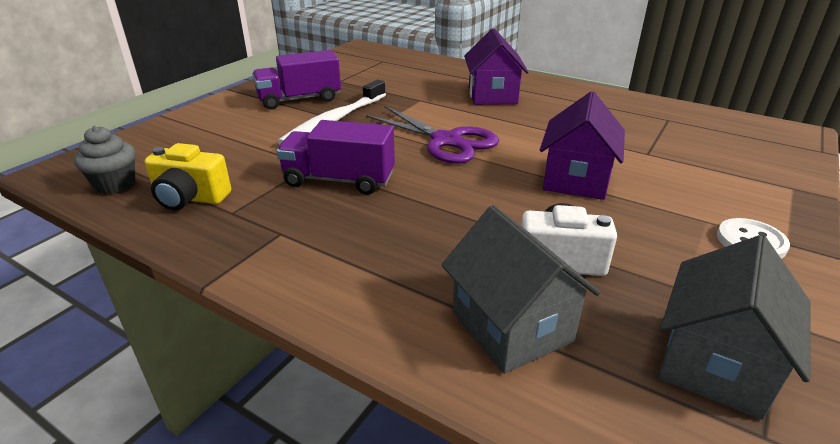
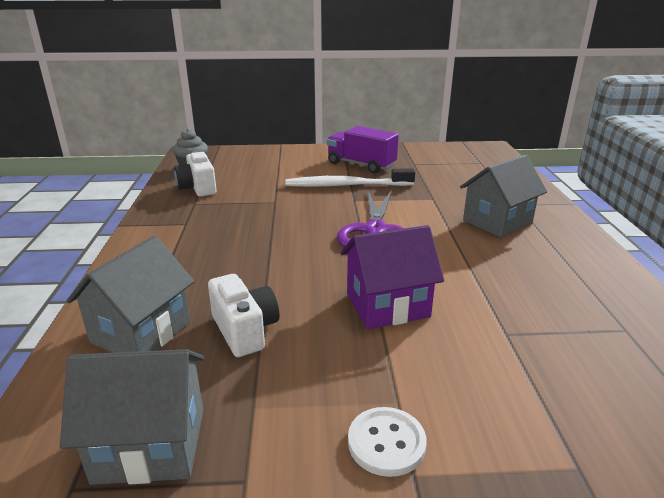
camera: 55 degrees right, 5 degrees down
(190, 198) = (198, 188): yellow camera -> white camera
(339, 180) = (265, 216): purple truck -> none
(492, 95) = (497, 222): purple house -> grey house

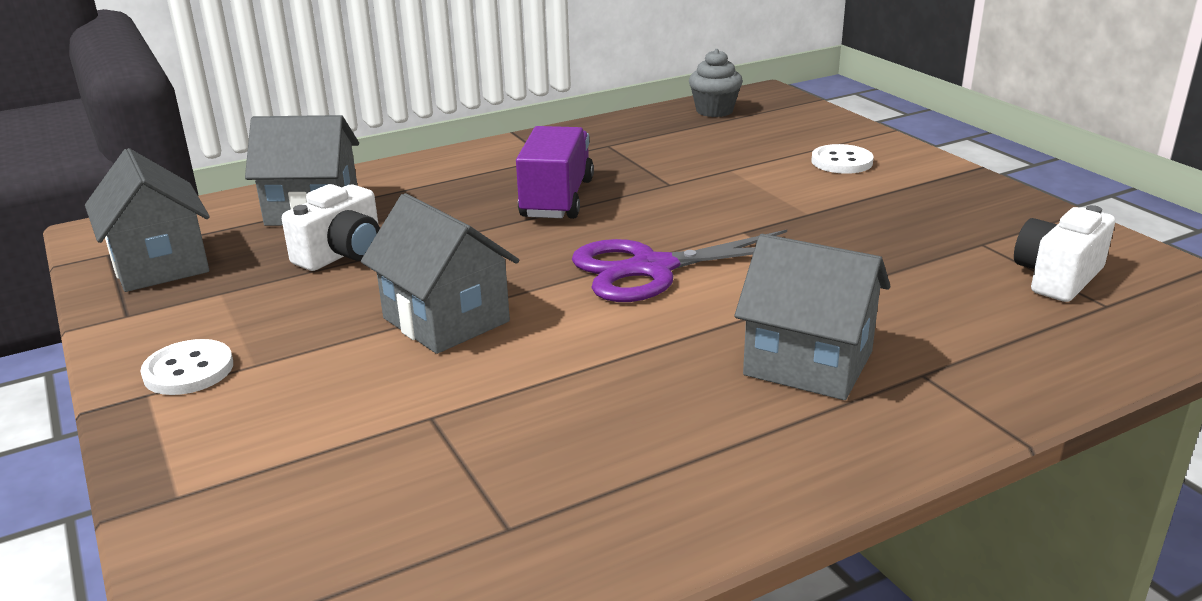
camera: 65 degrees right, 0 degrees up
(198, 188) = (654, 133): white camera -> white camera (1057, 277)
(302, 162) = (841, 162): none -> white button
(346, 185) = (792, 213): white toothbrush -> none
(361, 165) = (900, 203): purple truck -> purple truck (557, 199)
(387, 305) = (446, 320): purple house -> grey house

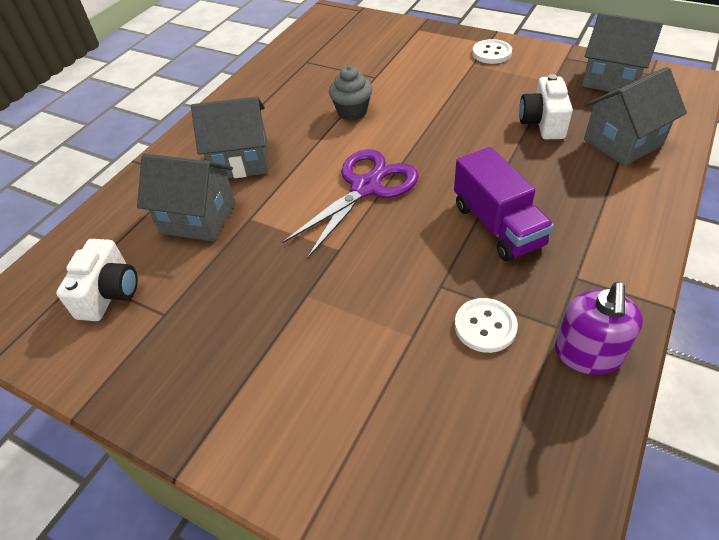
camera: 150 degrees right, 20 degrees up
(446, 320) = (429, 112): grey house -> grey house (198, 218)
(607, 132) = (587, 354): none -> purple soap dispenser
(714, 111) = (542, 483): grey cupcake -> grey cupcake (352, 112)
(841, 162) = (321, 408): white button -> white button (485, 326)

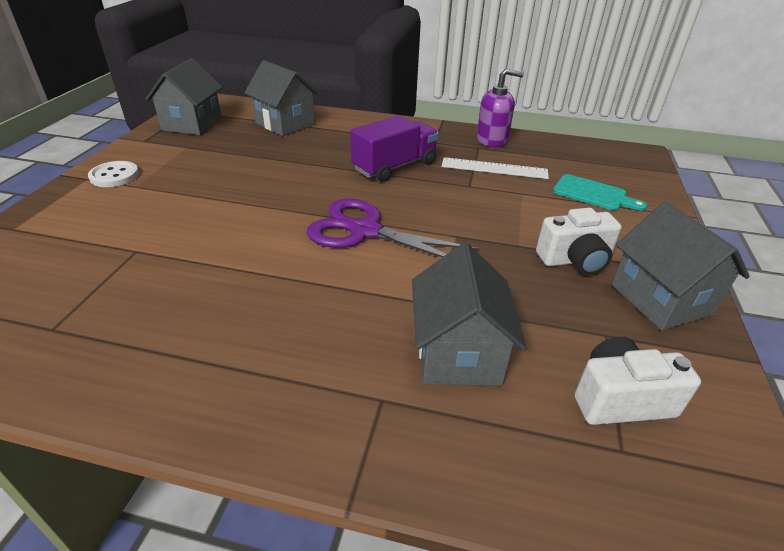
camera: 110 degrees left, 10 degrees down
(241, 161) = (332, 342): grey house -> grey house (660, 299)
(352, 112) = (220, 258): grey cupcake -> none
(393, 425) = (593, 194): none -> turquoise cutting board
(485, 326) = (494, 168): white button -> white ruler
(543, 123) = (256, 151): white camera -> white camera (575, 260)

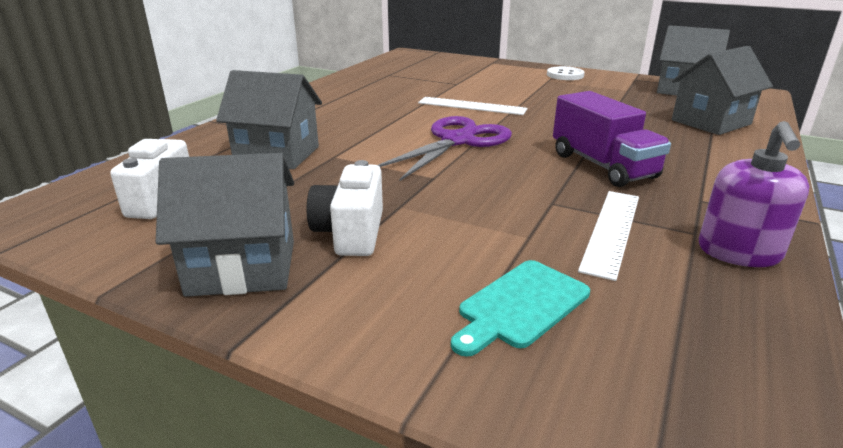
camera: 105 degrees right, 10 degrees down
(246, 231) = (471, 106): none -> white ruler

